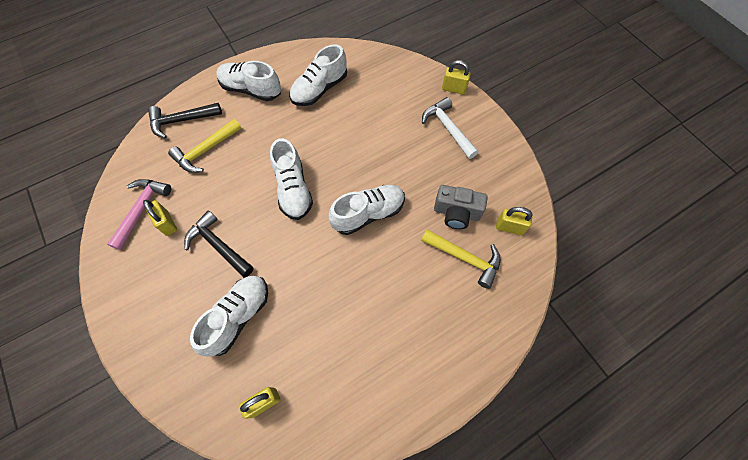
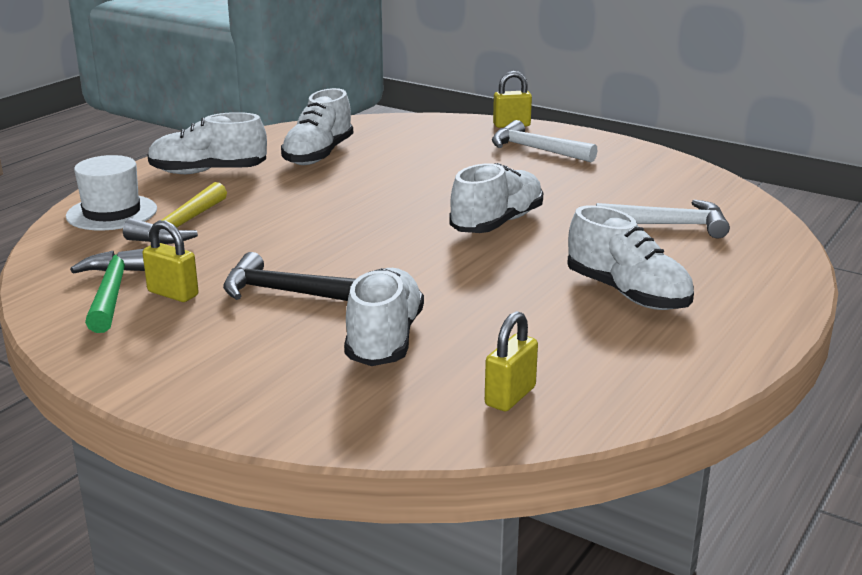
camera: 25 degrees left, 40 degrees down
(141, 210) = (112, 292): pink hammer -> green hammer
(181, 121) = (112, 213): black hammer -> white hat
(293, 189) = (361, 228): white shoe -> white shoe (627, 293)
(456, 213) = (619, 199): grey camera -> none
(465, 258) = (669, 225): yellow hammer -> white hammer
(509, 227) = (699, 195): yellow padlock -> none

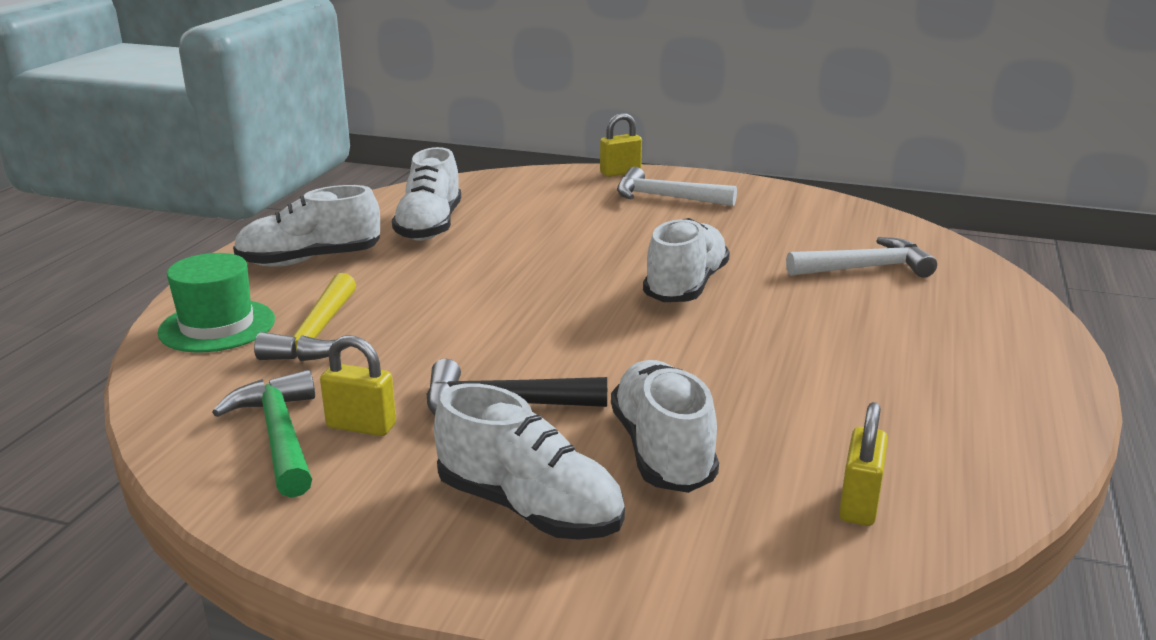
camera: 15 degrees left, 0 degrees up
(112, 213) = (217, 326): white hat -> green hat
(627, 293) = (885, 353): white shoe -> white shoe (529, 508)

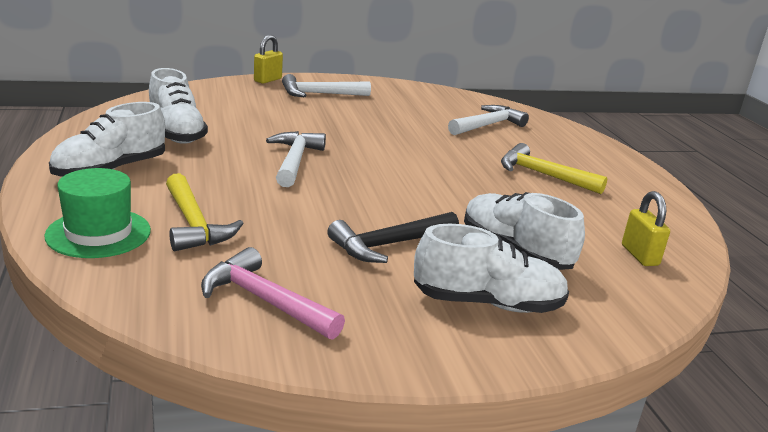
camera: 35 degrees left, 0 degrees up
(279, 435) = (265, 301): green hammer -> pink hammer
(361, 426) = (316, 280): yellow padlock -> none
(522, 279) = (294, 161): none -> white hammer
(686, 286) = (404, 150): white shoe -> none
(859, 354) = (543, 175): none -> yellow hammer

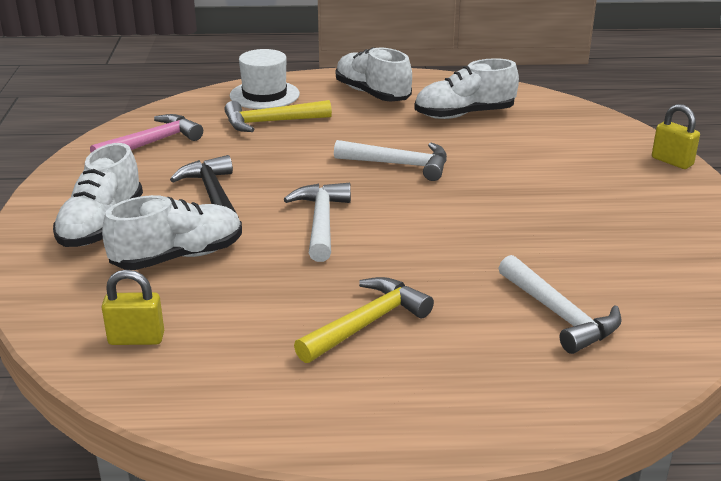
camera: 105 degrees right, 5 degrees up
(98, 233) = (264, 95): green hat -> white hat
(320, 94) = (632, 192): white hammer -> white hammer (321, 222)

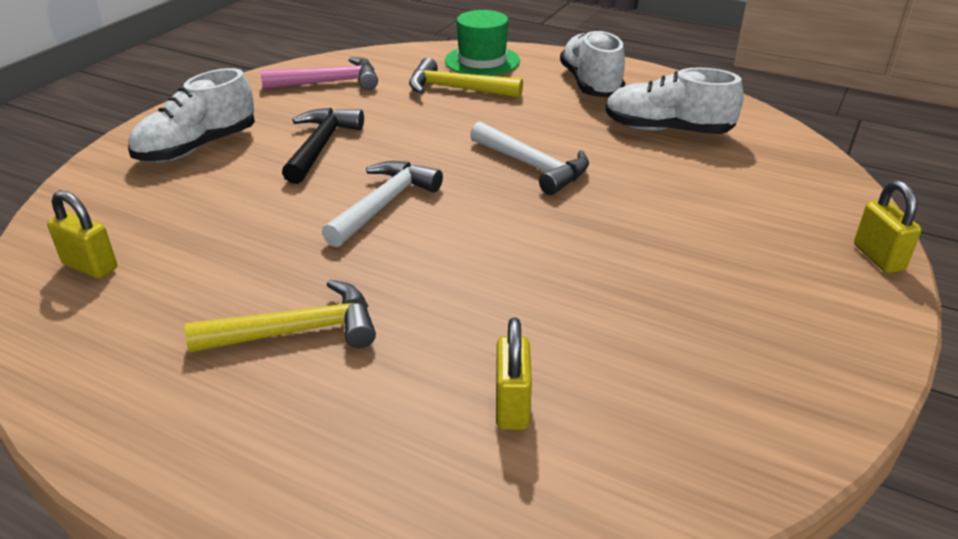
camera: 30 degrees right, 5 degrees up
(178, 257) = (219, 198): white shoe -> none
(264, 95) = (482, 61): white hat -> green hat
(559, 315) = (512, 406): white hammer -> yellow padlock

